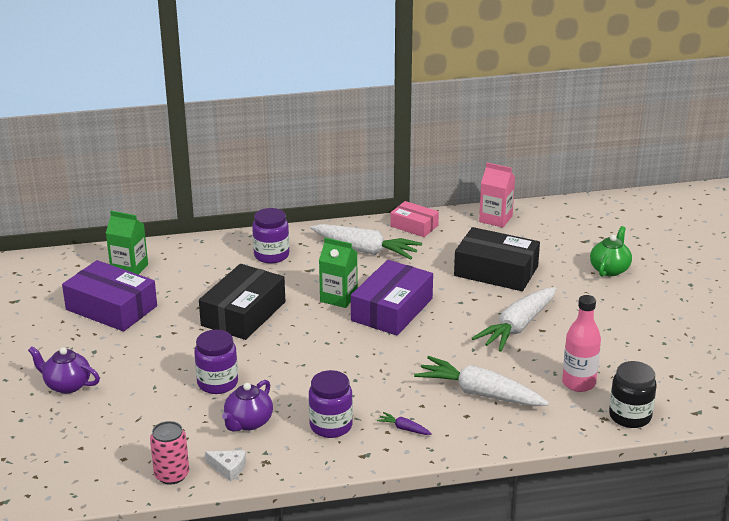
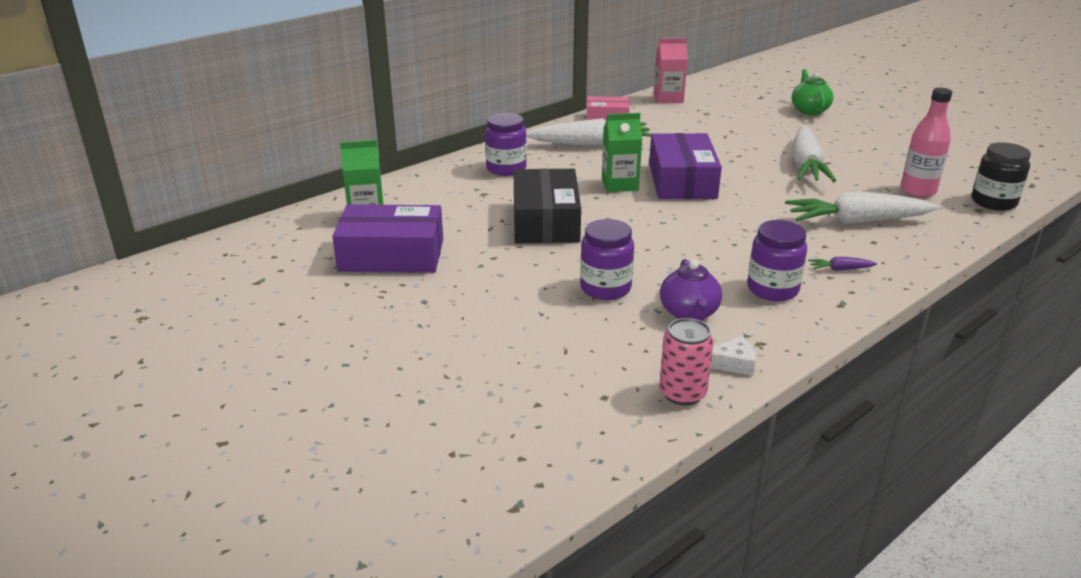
camera: 30 degrees left, 0 degrees up
(67, 385) = (434, 344): purple teapot -> none
(496, 271) = (725, 132): black box -> none

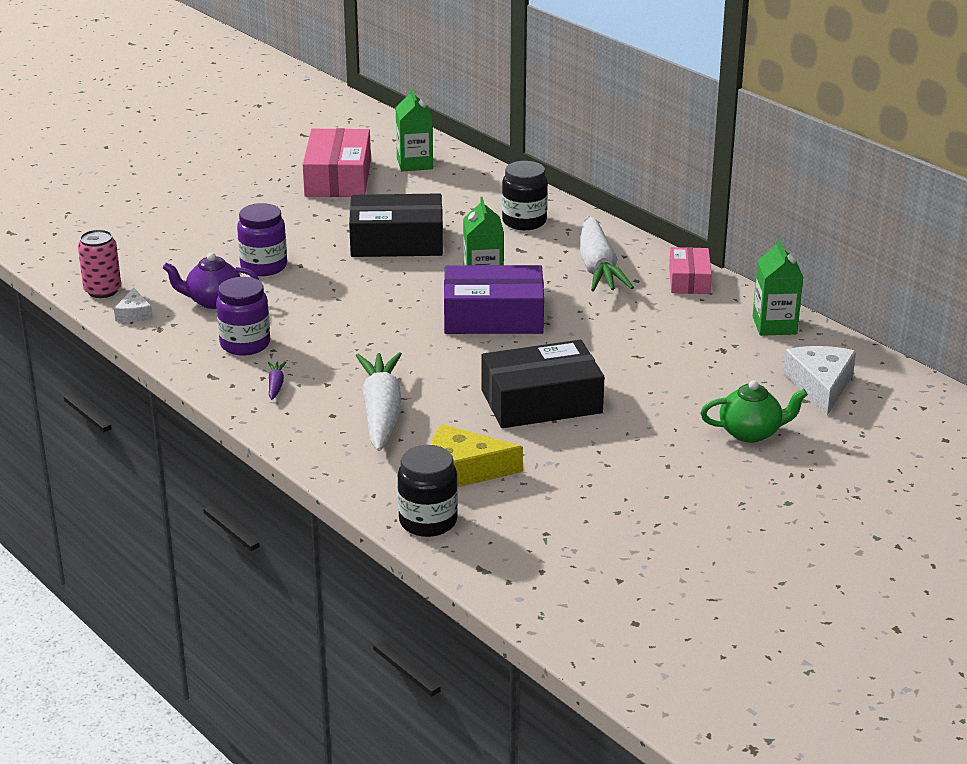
camera: 90 degrees right, 0 degrees up
(391, 255) = (338, 178): purple box -> pink box
(506, 168) = (524, 221): purple jar -> black jar
(668, 98) = (774, 325): pink carton -> green carton
(742, 92) = (820, 386): none -> white cheese
(806, 165) = (541, 401): white carrot -> black box
(918, 191) = (463, 470): pink bottle -> yellow cheese

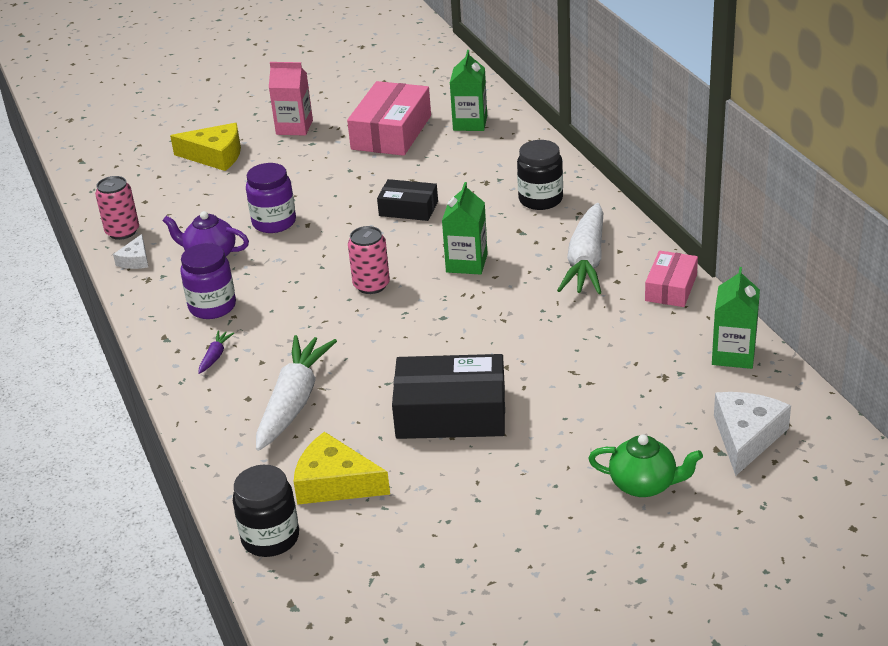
camera: 20 degrees right, 5 degrees up
(161, 214) = (215, 156): none -> yellow cheese
(231, 182) = (294, 127): none -> pink carton
(397, 241) = (408, 209): black box -> black box, size x0.58
(399, 309) = (371, 285): none -> pink can
(493, 317) = (455, 306): purple box -> none

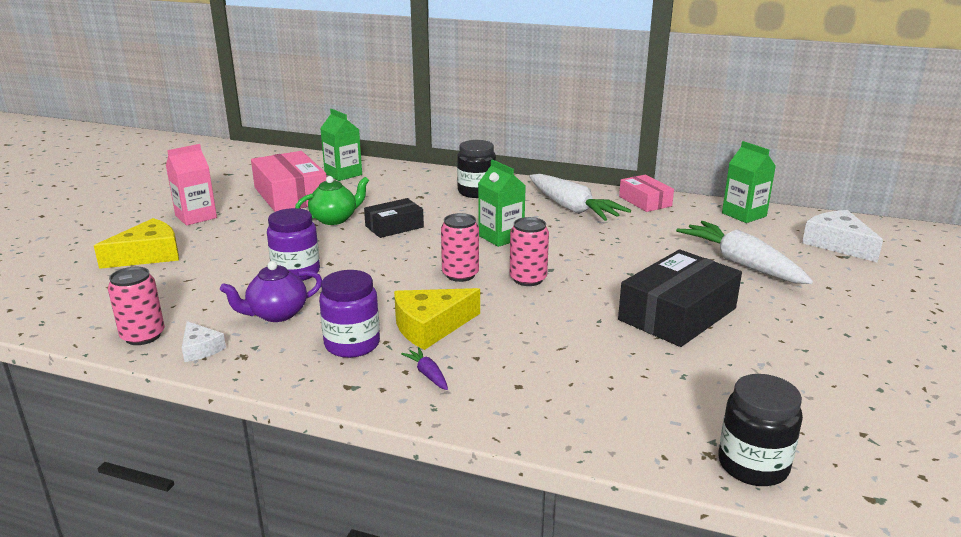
camera: 50 degrees left, 10 degrees down
(294, 402) = (560, 367): white carrot -> white carrot (741, 264)
(335, 483) = (707, 398): yellow cheese -> yellow cheese (430, 326)
(409, 317) = (528, 279): none -> pink can
(644, 484) = (855, 289): green teapot -> green teapot (334, 219)

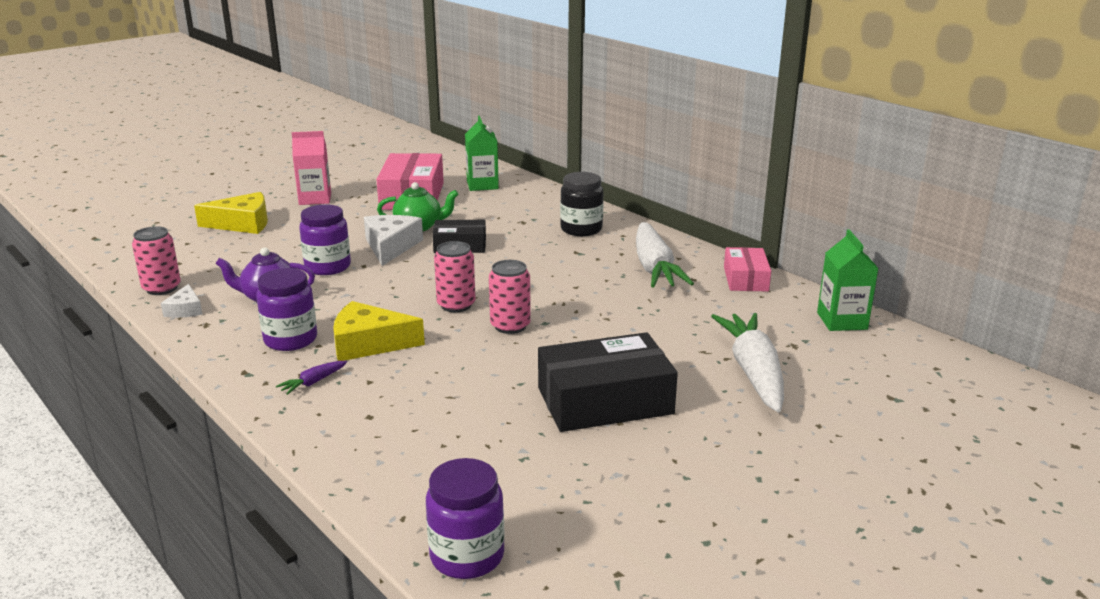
camera: 30 degrees right, 0 degrees up
(428, 374) = (313, 382): purple carrot -> purple carrot turned 135 degrees counterclockwise
(501, 237) = (542, 279): green carton -> none
(753, 465) = (467, 556): black jar -> purple jar
(838, 244) = (909, 383): white cheese -> white cheese (391, 246)

